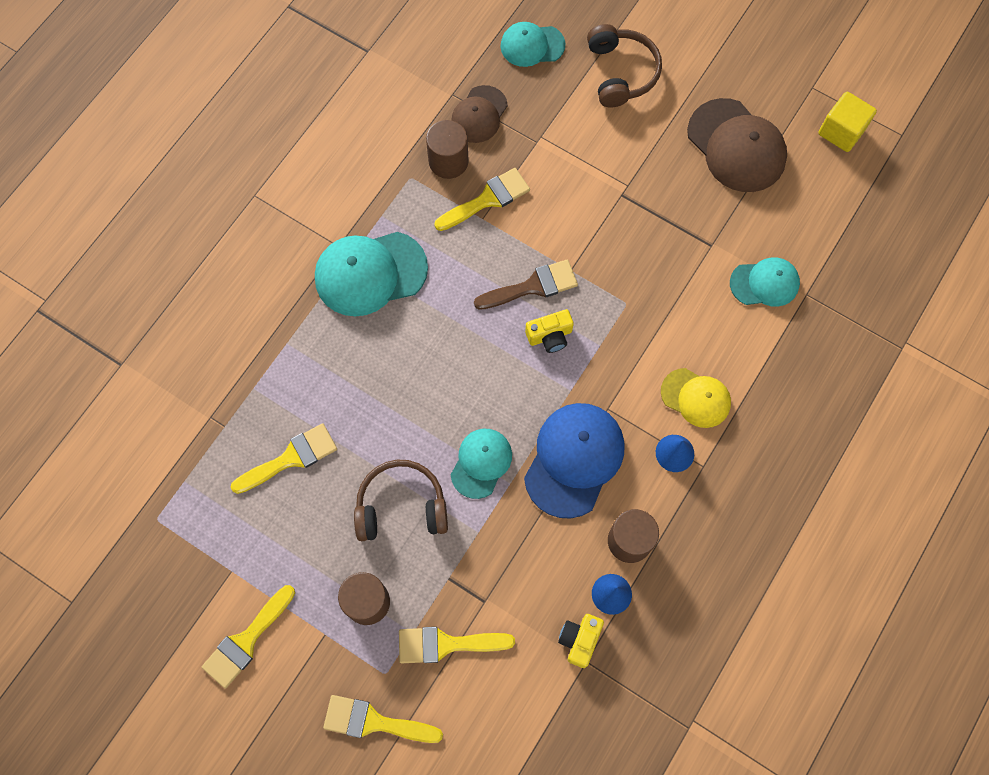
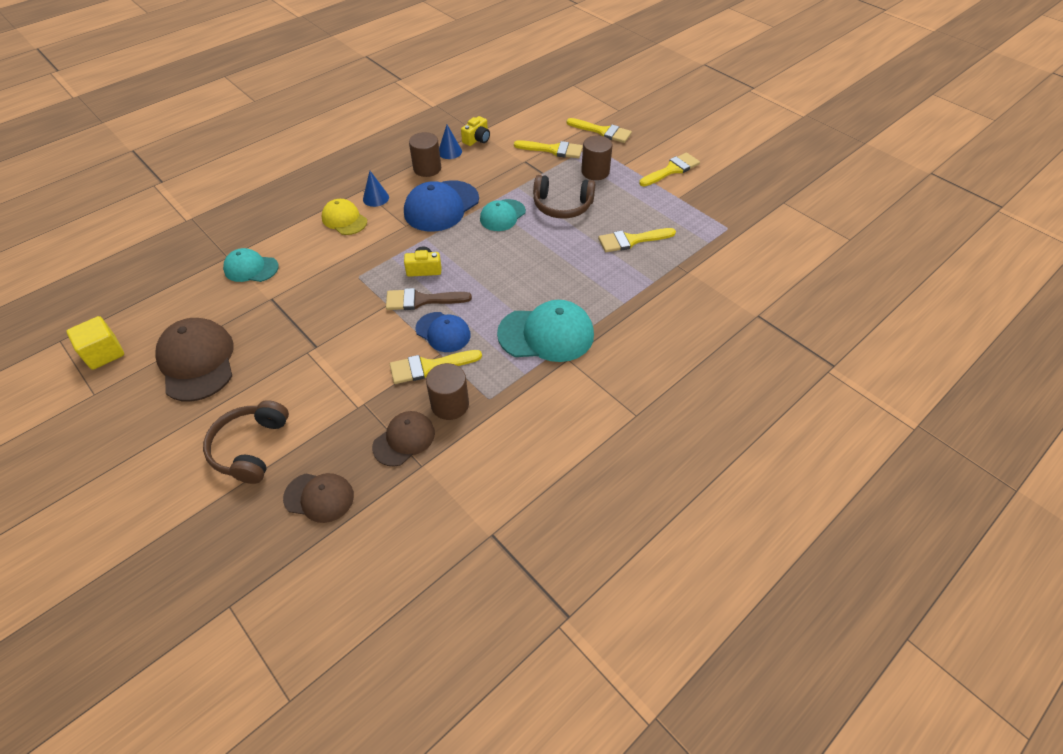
camera: 165 degrees left, 20 degrees down
(489, 247) = (443, 332): none -> blue cap
(532, 45) = (319, 497): turquoise cap -> brown cap

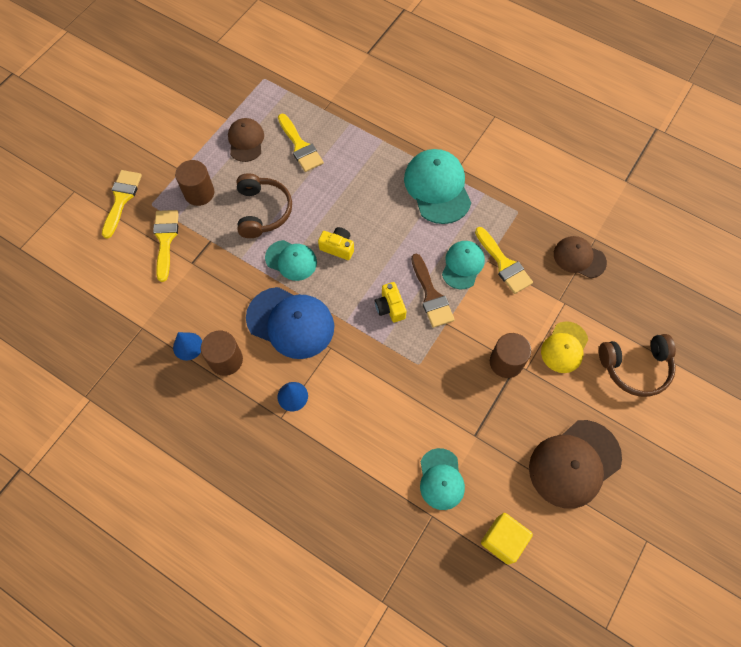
camera: 105 degrees left, 15 degrees up
(104, 353) = (601, 565): yellow cube -> yellow cube (503, 540)
(319, 497) = (650, 297): brown cap -> brown cap (246, 141)
(344, 219) = (338, 415): yellow cap -> yellow cap (564, 347)
(443, 332) = (463, 265): blue cap -> turquoise cap
(450, 404) = (534, 237): brown cylinder -> brown cylinder (506, 362)
(477, 139) = (157, 323): yellow camera -> yellow camera (338, 247)
(671, 170) = (182, 129): yellow brush -> none

